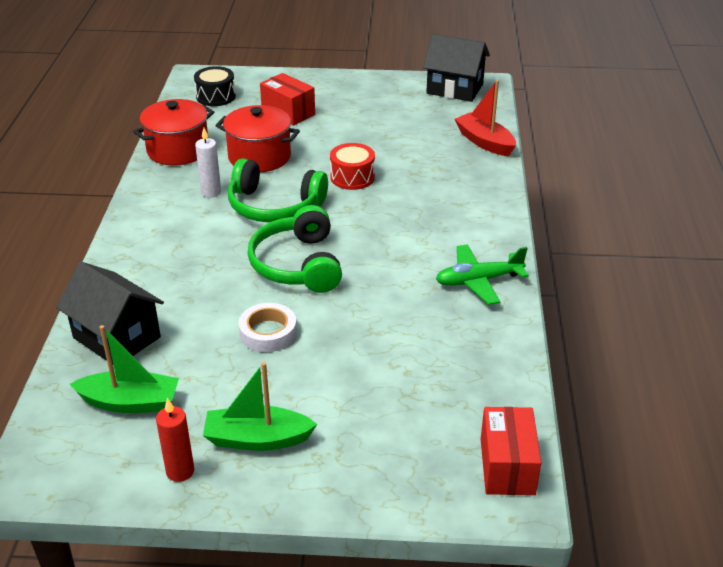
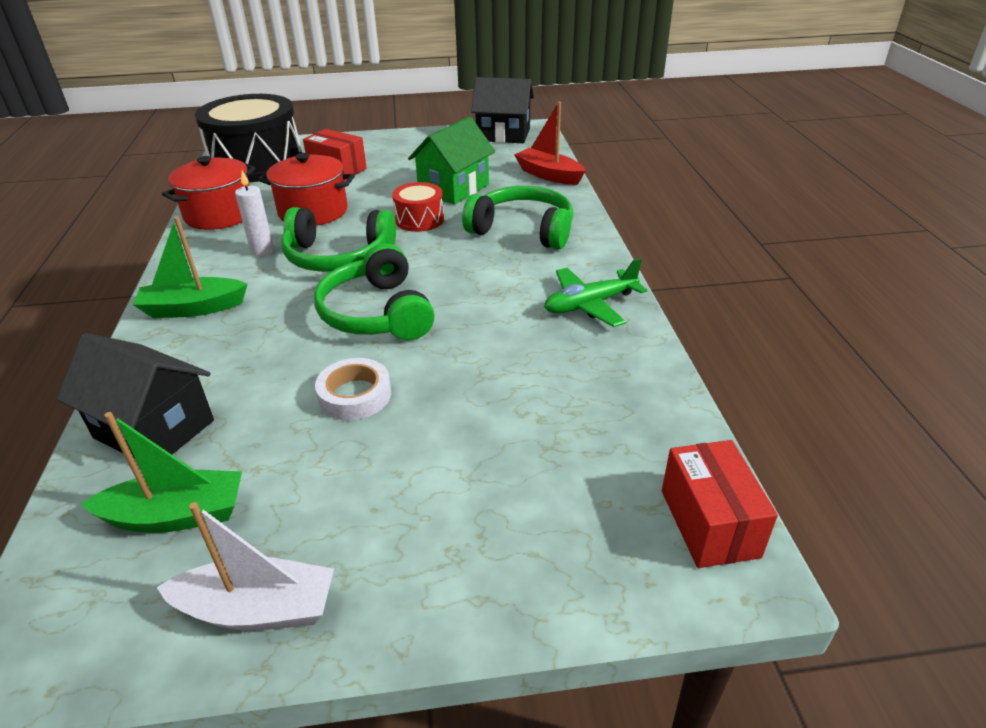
camera: 10 degrees left, 0 degrees up
(180, 471) = (258, 609): red candle -> white boat
(216, 96) = (257, 163): black drum -> black drum, size x2.16
(257, 439) = (364, 540): green boat -> green boat (193, 308)
(391, 147) = (453, 188): none -> green house
(442, 200) = (523, 230): none -> green headphones

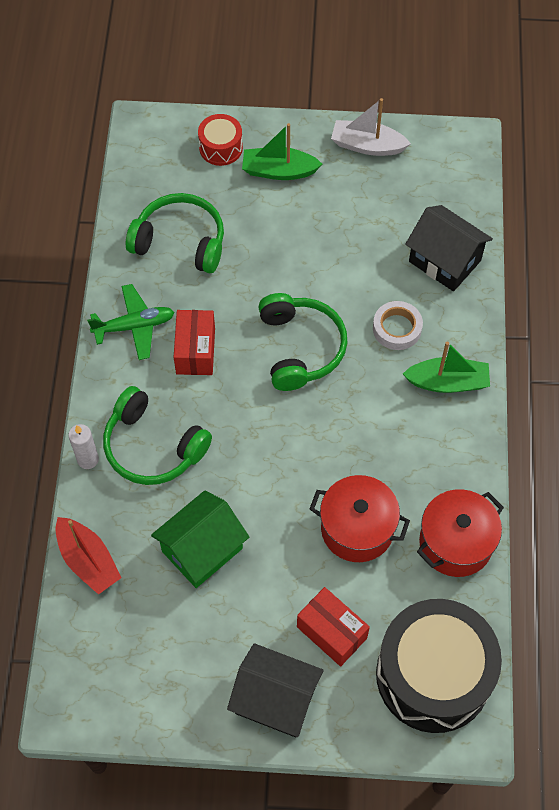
camera: 170 degrees left, 25 degrees up
(177, 515) = (416, 199): green boat -> green boat (279, 171)
(262, 251) = (402, 460): white candle -> white candle (88, 459)
(338, 256) = (331, 436): green headphones -> green headphones (180, 241)
(355, 395) = (320, 266): white tape -> white tape (397, 328)
(419, 220) = (248, 488): red drum -> red drum (221, 148)
(503, 134) = (106, 697): black house -> black house (275, 699)
(709, 523) = (144, 149): red box -> red box (195, 351)

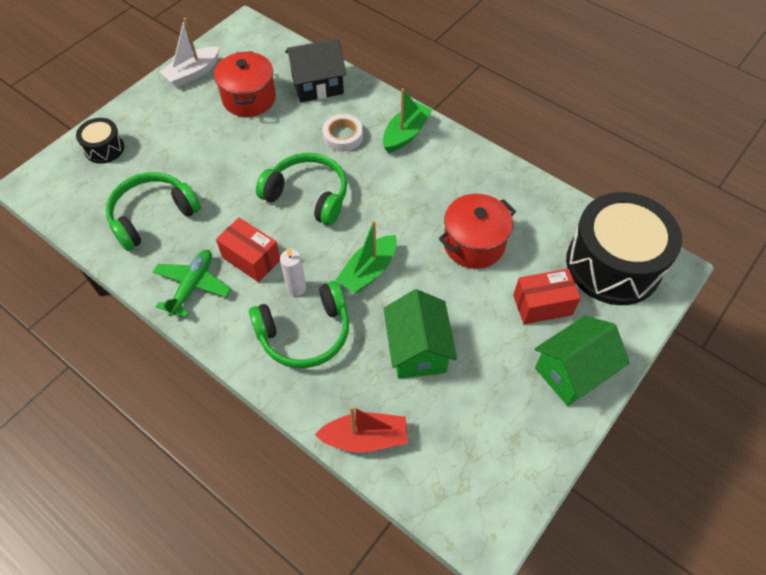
camera: 55 degrees left, 5 degrees down
(88, 459) = (277, 386): white candle -> white candle (296, 288)
(221, 148) = (104, 148): red drum -> black drum
(275, 699) = (572, 372): black house -> green house
(279, 171) = (159, 128): green boat -> green boat (368, 271)
(455, 543) = (525, 196): red pot -> red pot (249, 98)

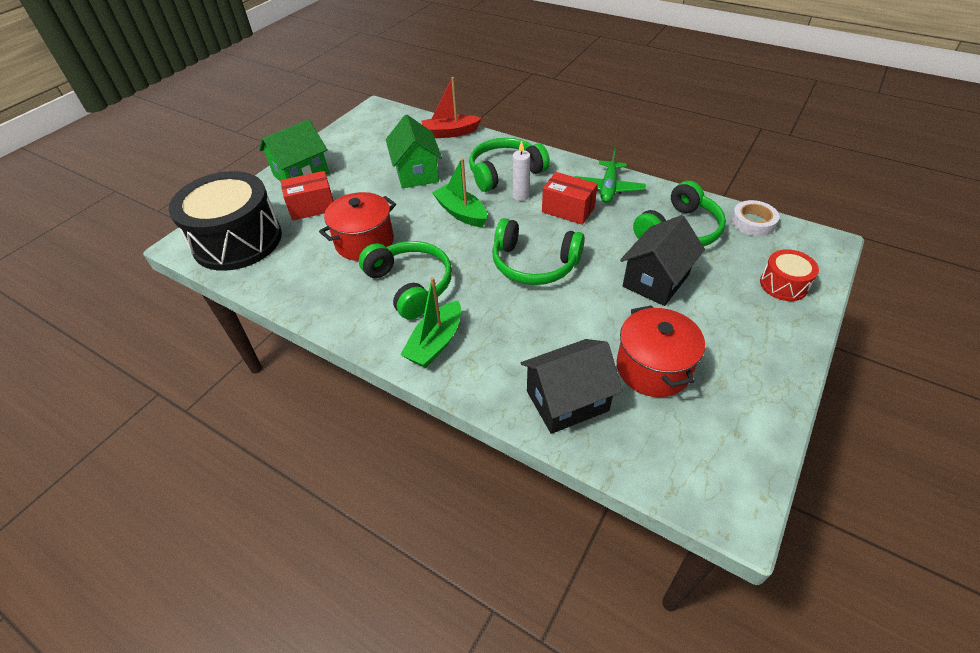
camera: 175 degrees right, 10 degrees down
(104, 148) = (783, 284): black drum -> red drum
(193, 73) = (756, 399): white boat -> none
(207, 165) = (656, 280): none -> black house
(343, 136) = (513, 331): white tape -> white tape (753, 222)
(368, 271) = (461, 213): green boat -> green boat turned 75 degrees counterclockwise
(426, 187) = (410, 285): none -> green headphones

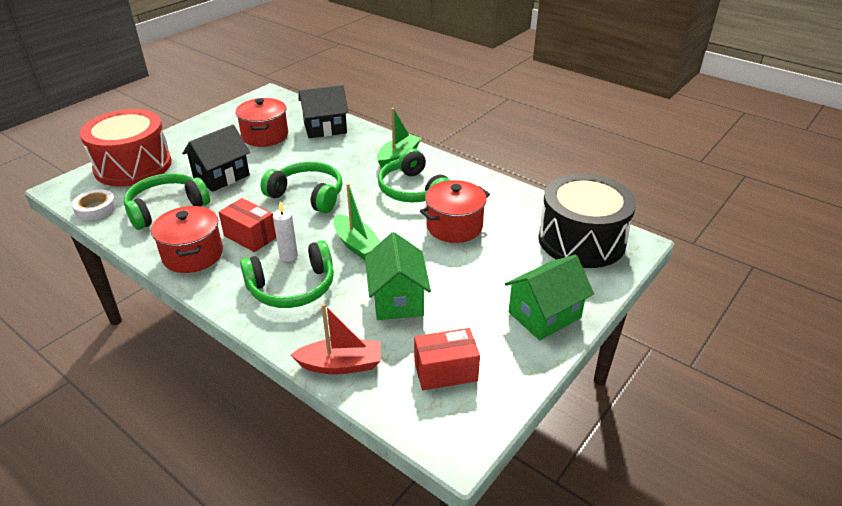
camera: 175 degrees left, 10 degrees down
(312, 207) = (516, 268): red box -> red box (445, 371)
(608, 188) = (193, 255): green plane -> red pot
(783, 284) = (133, 166): red drum -> red drum, size x2.16

